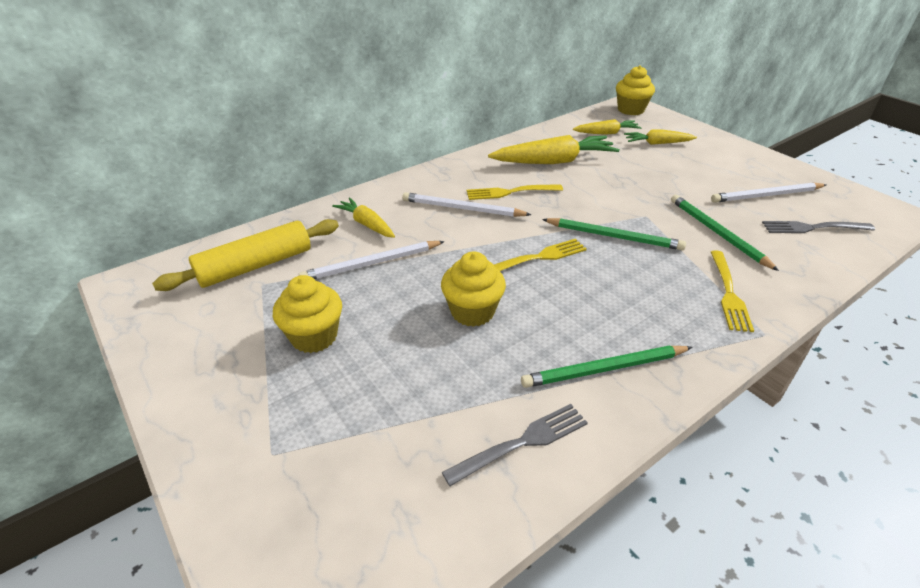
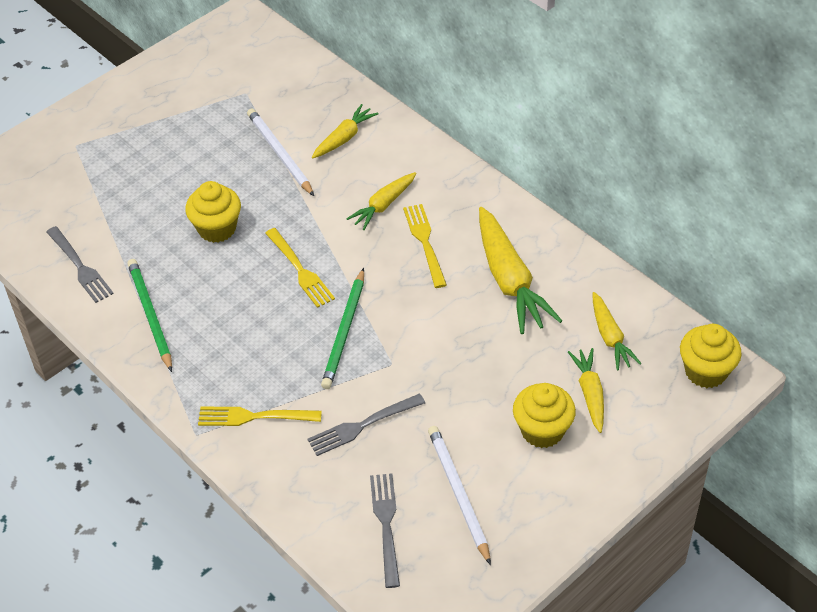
camera: 85 degrees right, 10 degrees up
(255, 266) = (270, 82): yellow rolling pin -> none
(314, 337) = (183, 139): yellow cupcake -> yellow cupcake (542, 430)
(462, 209) = (383, 205): white pencil -> yellow carrot
(717, 233) = (362, 425): green pencil -> grey fork

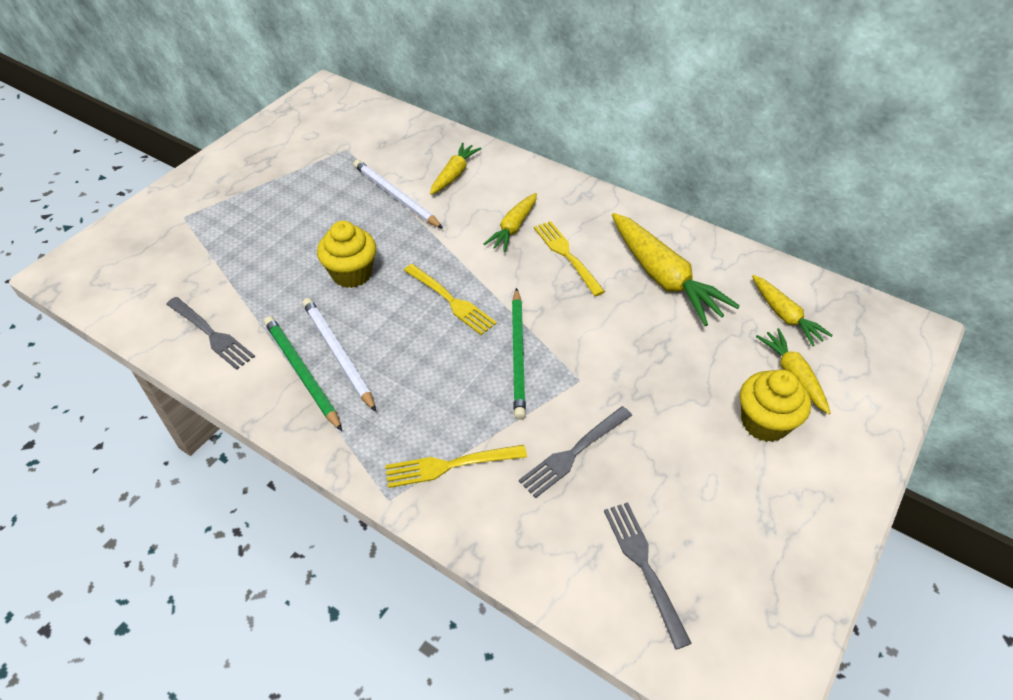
camera: 15 degrees left, 0 degrees up
(458, 494) = (708, 511): white pencil -> white pencil (338, 354)
(706, 371) = (891, 333): yellow cupcake -> none

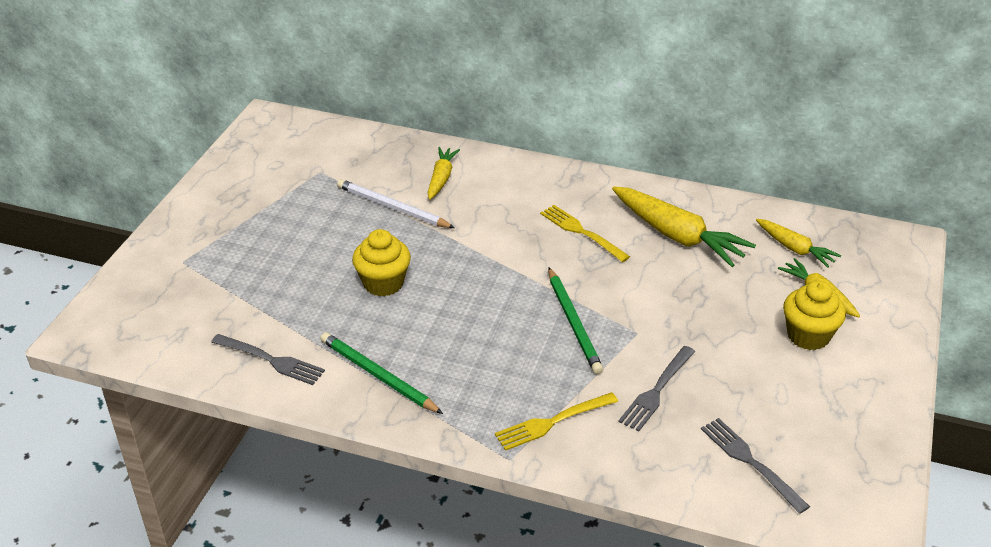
camera: 15 degrees left, 10 degrees down
(338, 354) = (405, 353): white pencil -> none
(451, 301) = (490, 289): yellow fork -> none
(513, 228) = (521, 216): yellow carrot -> none

